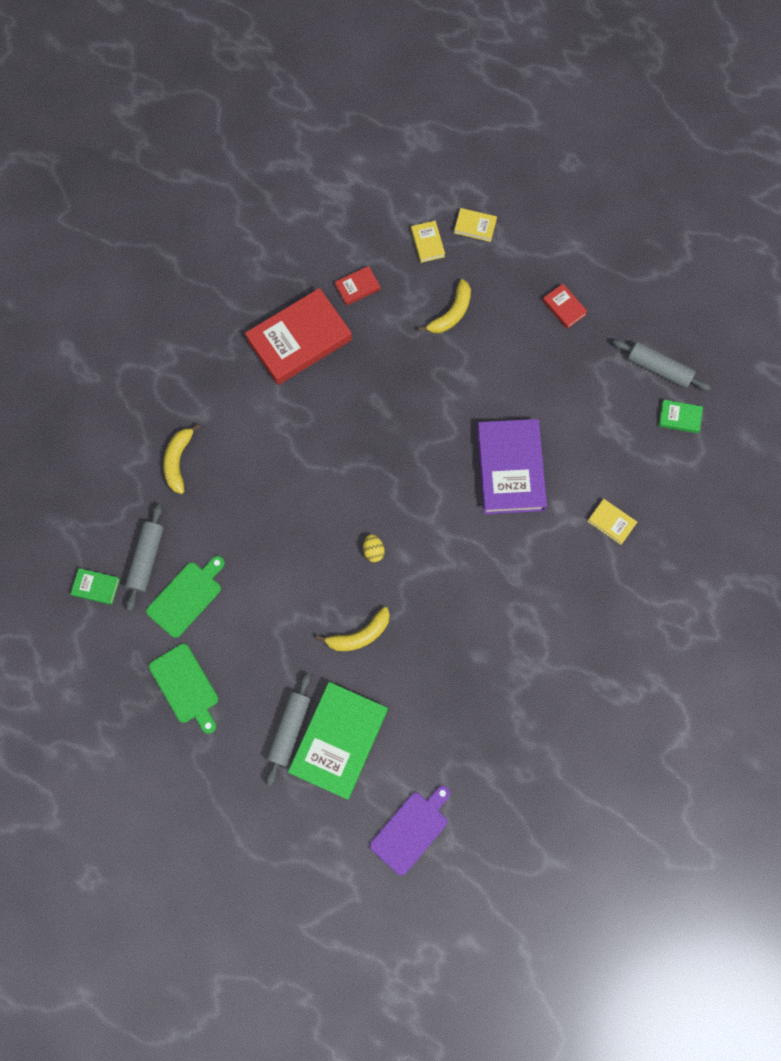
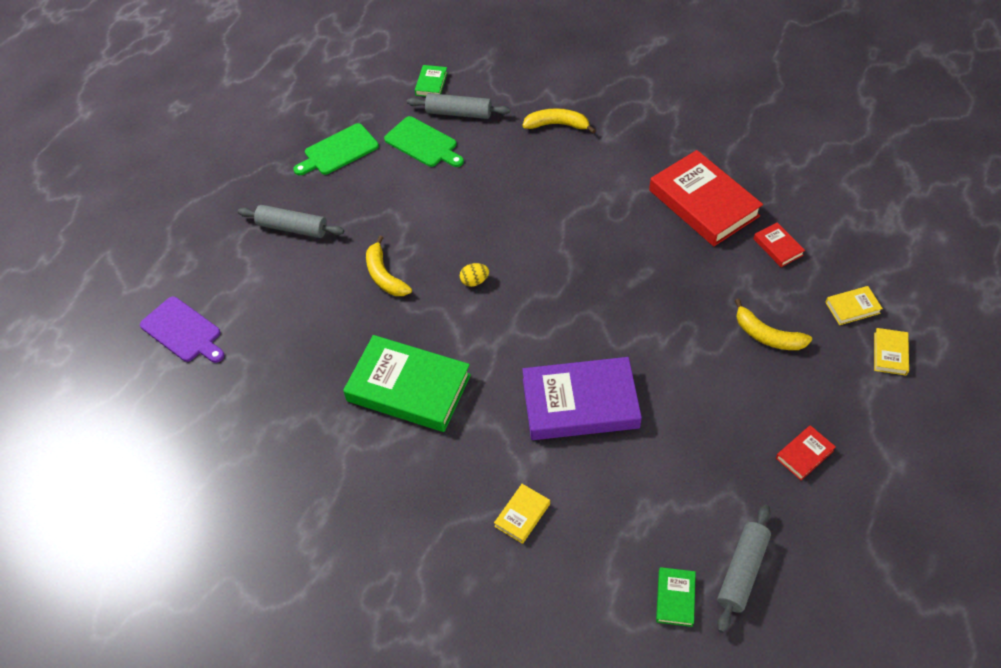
camera: 90 degrees right, 20 degrees down
(338, 741) = (278, 266): green book -> green book (409, 388)

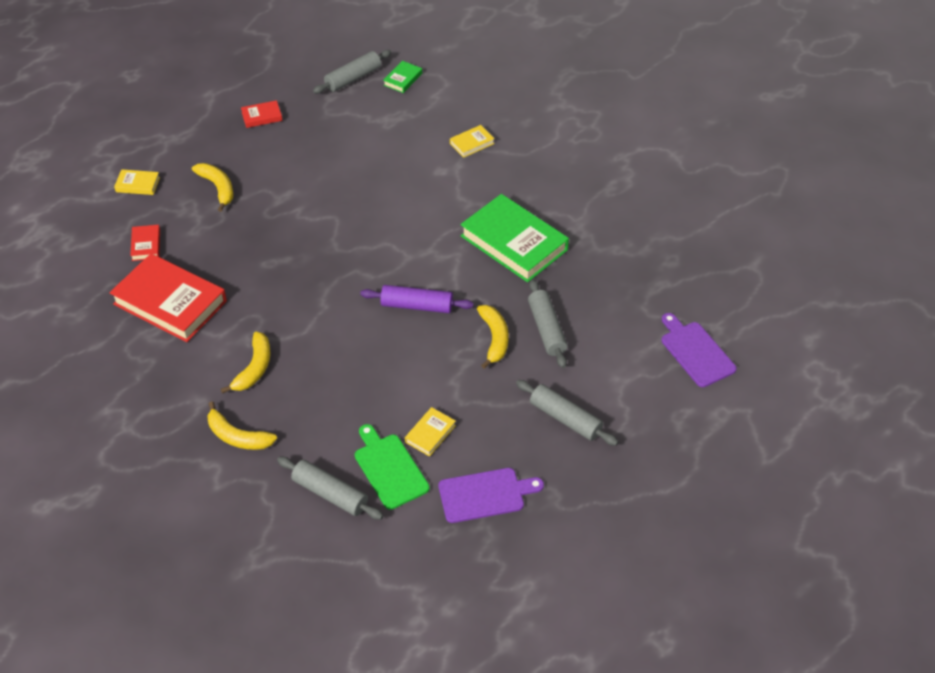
camera: 160 degrees left, 5 degrees down
(337, 302) = (546, 329): none -> grey rolling pin
(338, 151) = (485, 495): green cutting board -> purple cutting board
(431, 84) = (338, 550): green book -> none
(474, 281) = (417, 306): yellow egg -> purple rolling pin
(580, 403) = (389, 191): purple book -> none
(583, 176) = (254, 368): none -> yellow banana
(703, 203) = (170, 303): red book -> red book turned 45 degrees counterclockwise
(890, 353) = (145, 149): yellow book -> yellow book (430, 434)

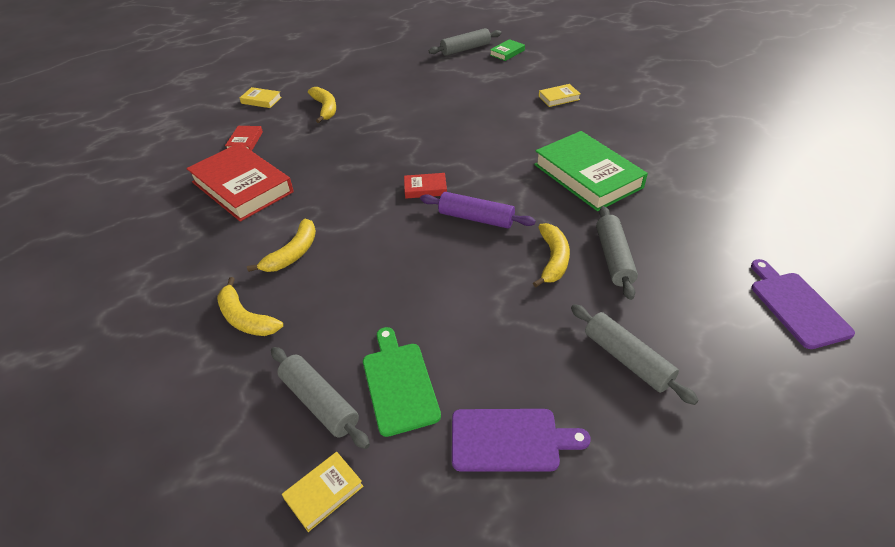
camera: 15 degrees right, 5 degrees down
(262, 116) = (382, 66): red book -> red book (425, 188)
(430, 434) = (458, 350): yellow book -> yellow book (324, 493)

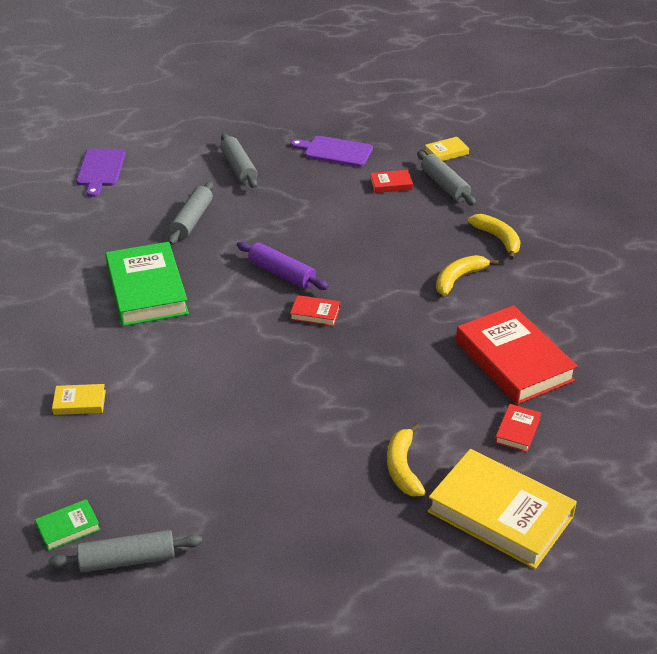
camera: 165 degrees left, 5 degrees down
(261, 100) = (500, 514): yellow book -> yellow book, size x2.27
(399, 383) = (391, 184): green cutting board -> red book
(553, 259) = (240, 229): yellow banana -> none

